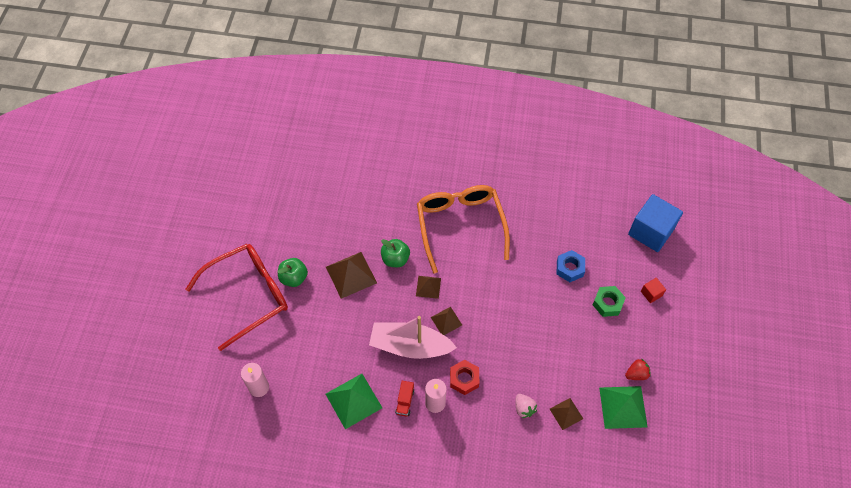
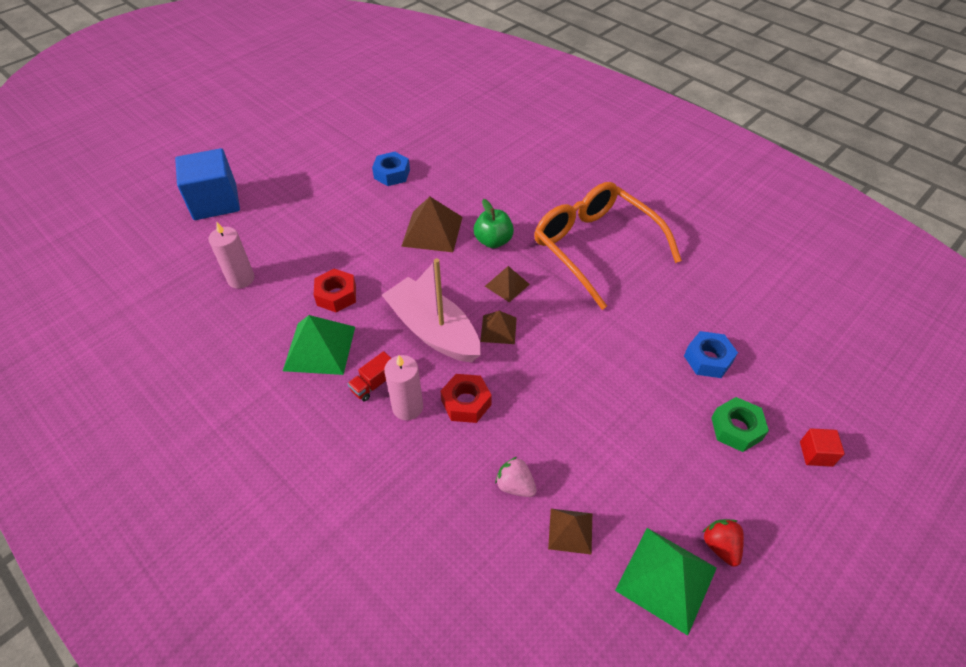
camera: 35 degrees right, 10 degrees down
(247, 296) = (314, 197): red glasses -> none
(284, 244) = (392, 174): none -> blue nut
(294, 278) = (372, 205): green apple -> none
(331, 359) = (336, 295): none -> red nut
(460, 226) = (596, 248): orange glasses -> orange glasses turned 60 degrees counterclockwise
(524, 408) = (515, 485): pink strawberry -> pink strawberry turned 120 degrees clockwise
(636, 374) = (720, 546): red strawberry -> red strawberry turned 120 degrees counterclockwise
(651, 231) = (864, 379): blue cube -> blue cube (215, 202)

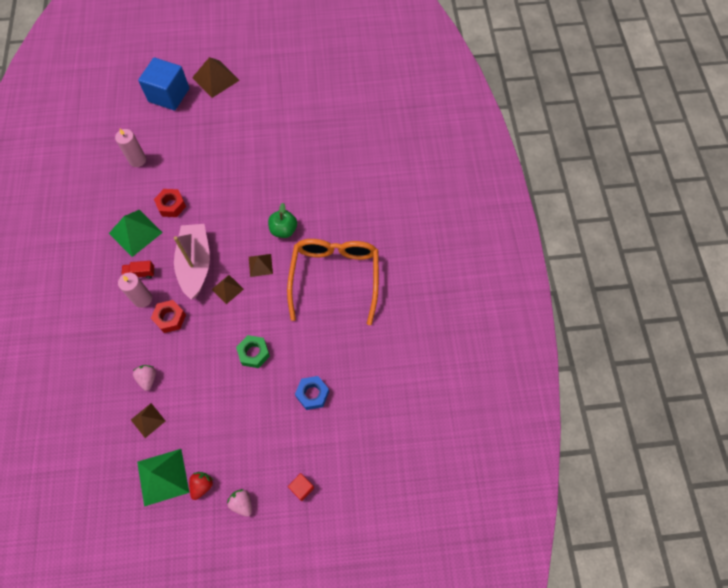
camera: 40 degrees right, 15 degrees up
(392, 174) = (277, 139): blue nut -> none
(432, 231) = (258, 198): brown pyramid -> brown pyramid (215, 79)
(736, 429) = (279, 441): green nut -> green nut (254, 353)
(784, 524) = (242, 503): none -> pink strawberry

